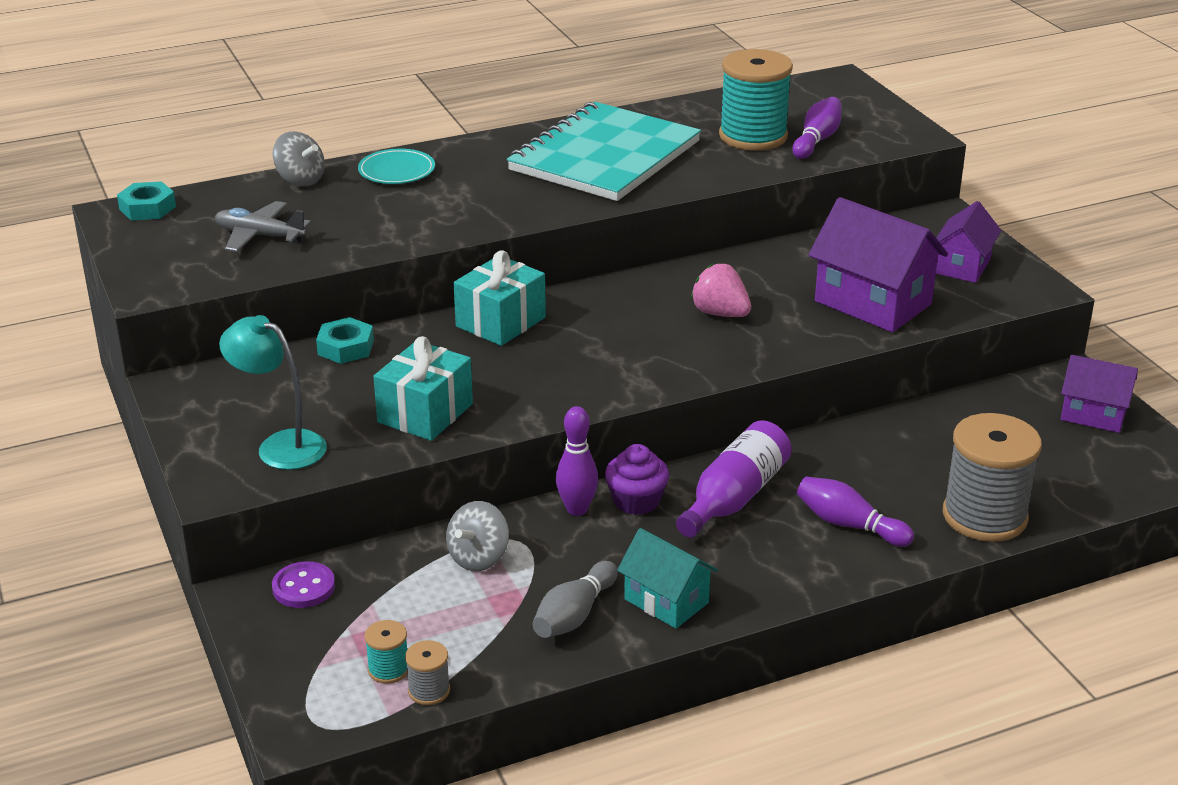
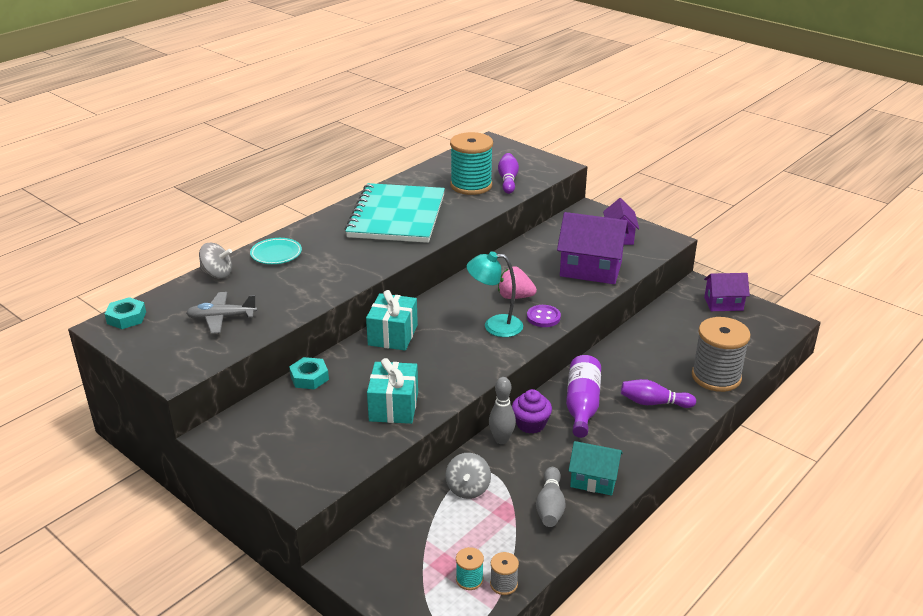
camera: 25 degrees left, 0 degrees up
(280, 446) = (319, 455): turquoise lamp -> turquoise lamp (495, 326)
(303, 587) = (376, 544): purple button -> purple button (543, 317)
(577, 509) = (501, 440): purple bowling pin -> grey bowling pin

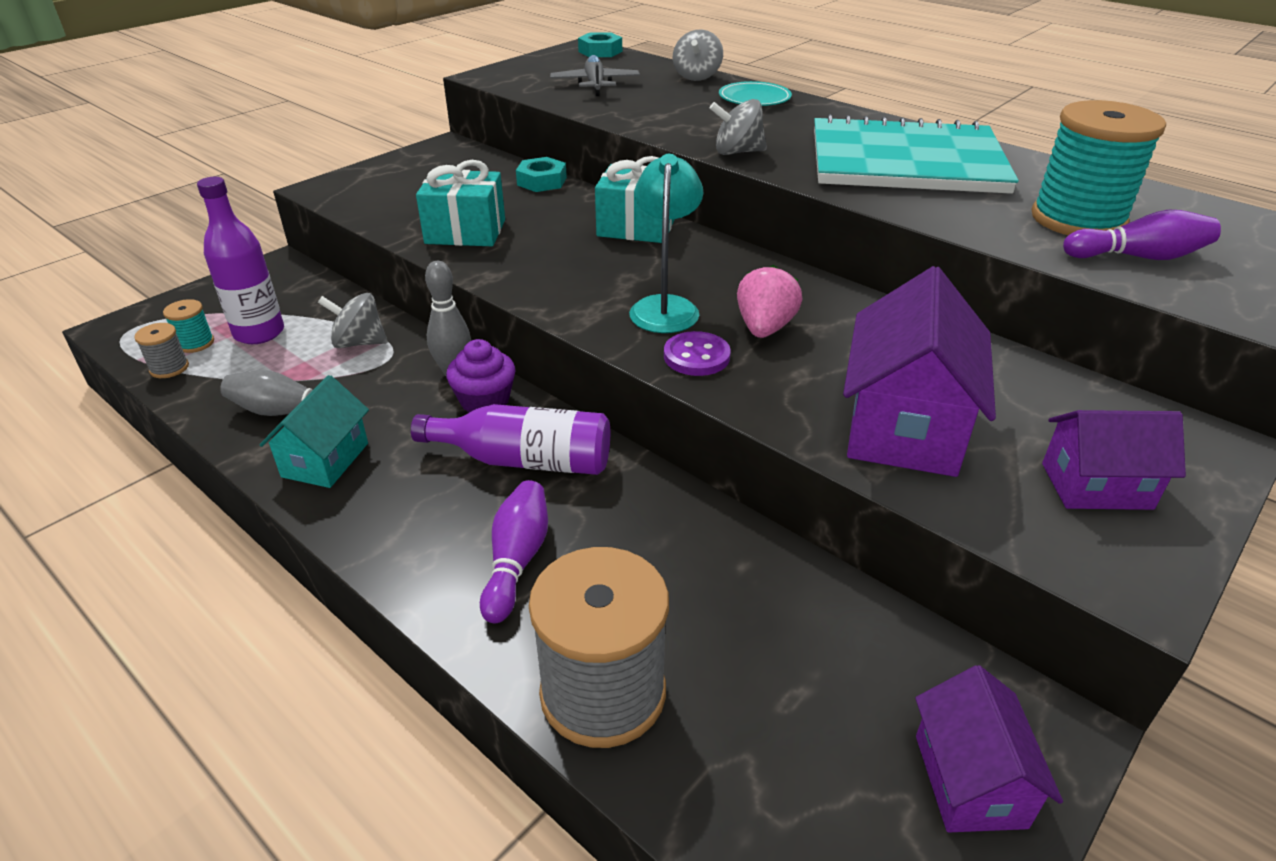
camera: 90 degrees right, 5 degrees up
(375, 265) = (737, 152): none -> grey spinning top
(454, 545) = (259, 333): none -> purple bottle

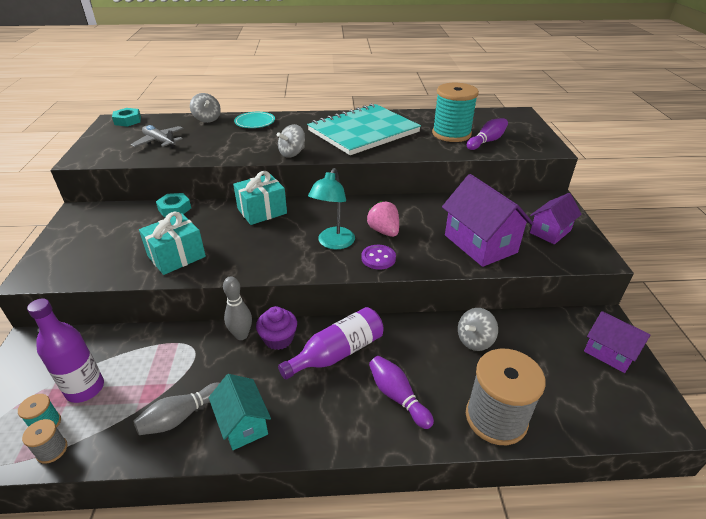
camera: 45 degrees left, 0 degrees up
(359, 343) = (163, 354): grey spinning top -> grey spinning top (474, 340)
(665, 307) = (333, 243): turquoise lamp -> turquoise lamp turned 120 degrees counterclockwise

